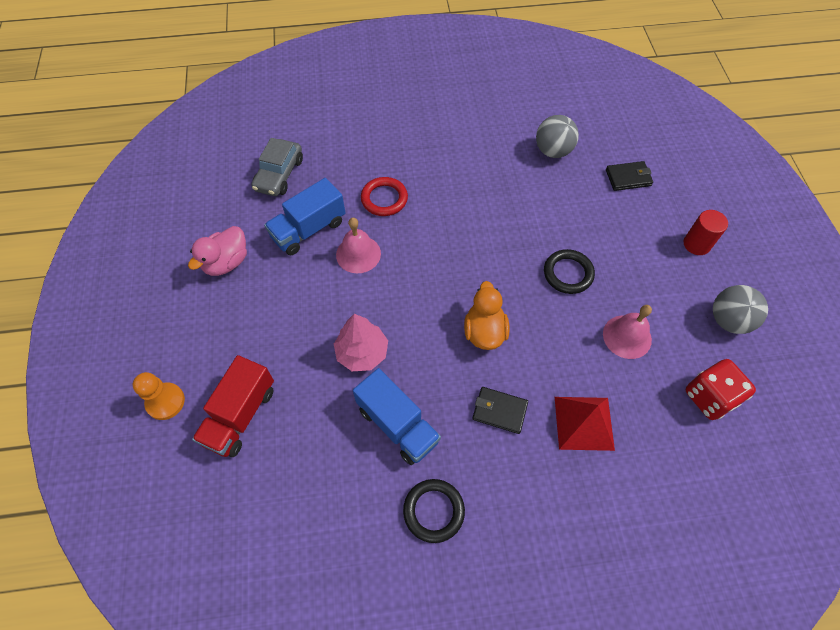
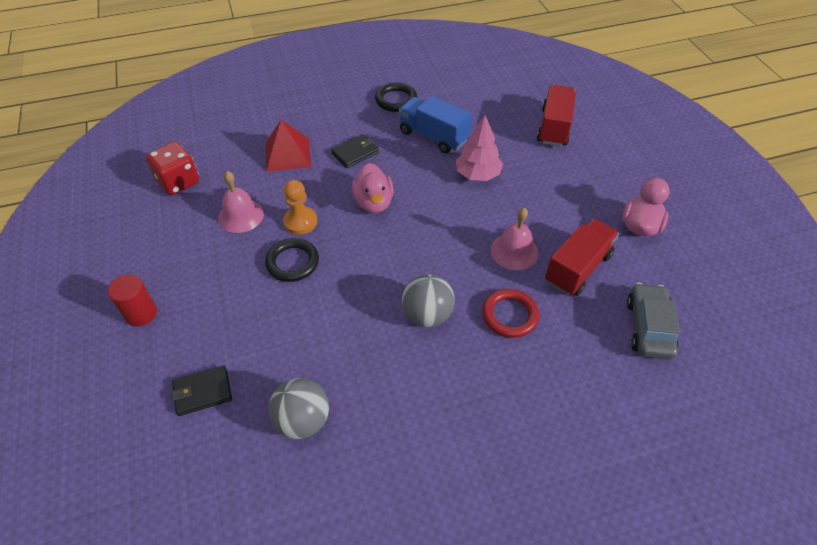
camera: 170 degrees right, 10 degrees down
(165, 402) = (615, 127): orange pawn -> orange pawn (300, 221)
(308, 229) = (578, 268): blue truck -> red truck
(484, 331) = (374, 202): orange duck -> pink duck
(499, 411) = (355, 153): black wallet -> black wallet turned 45 degrees counterclockwise
(728, 320) = (137, 241): grey ball -> grey ball (427, 315)

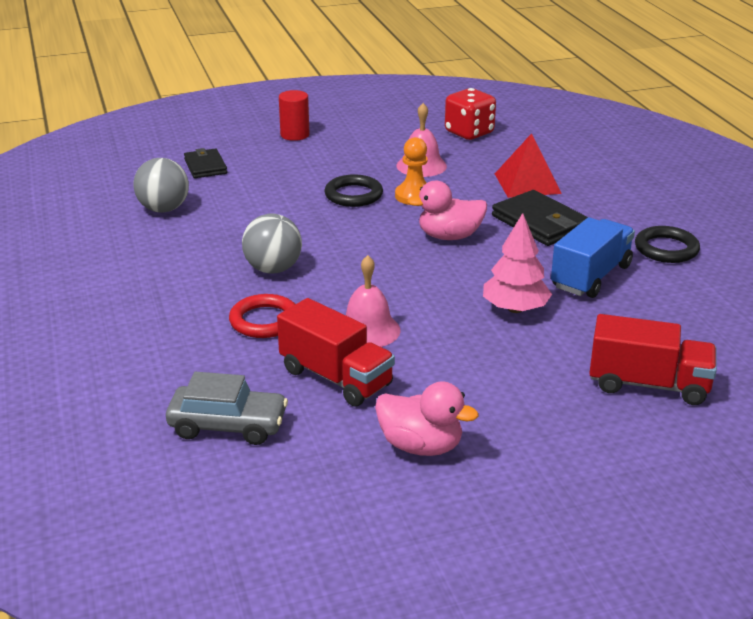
camera: 90 degrees right, 20 degrees down
(355, 153) = (540, 223): black wallet -> black wallet, size x1.56

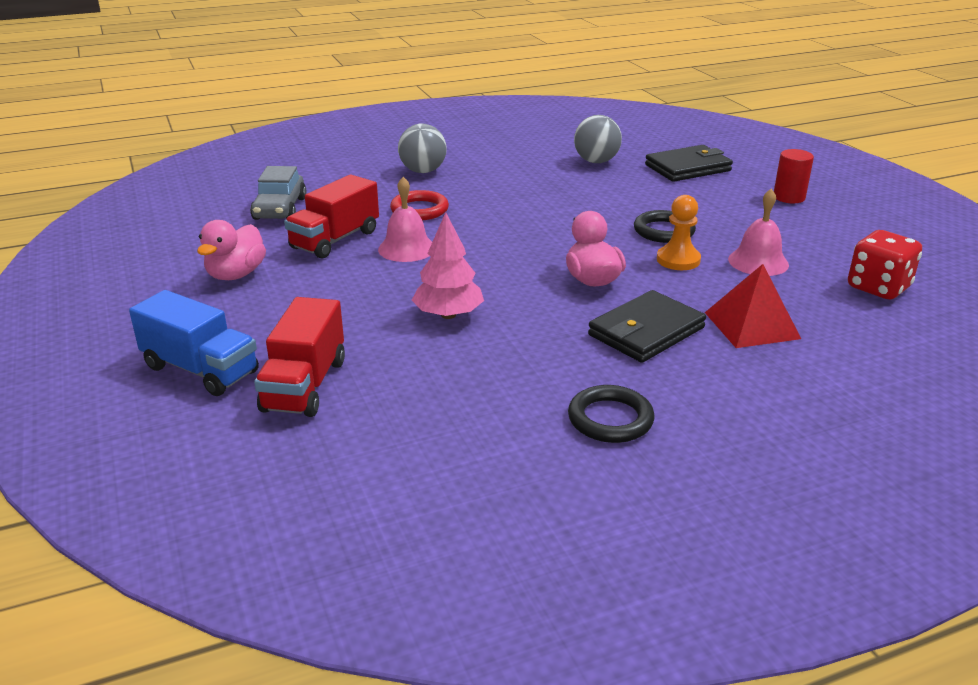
camera: 85 degrees right, 0 degrees up
(205, 166) = (688, 168): black wallet -> black wallet, size x1.56
(273, 269) = (504, 207): grey ball -> grey ball (423, 171)
(591, 277) = (524, 360): blue truck -> blue truck (200, 370)

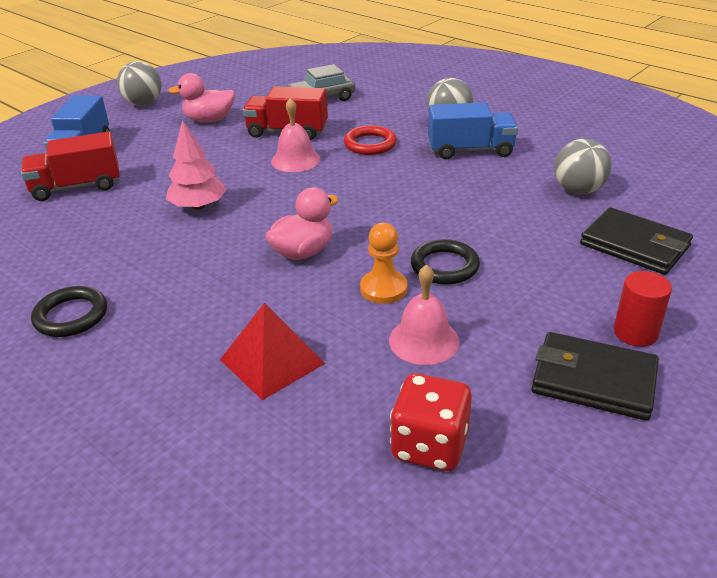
camera: 65 degrees right, 5 degrees up
(112, 308) = (143, 103): none -> grey ball
(486, 176) = (470, 150): none -> blue truck
(646, 331) = (223, 302): black wallet -> black wallet (593, 380)

